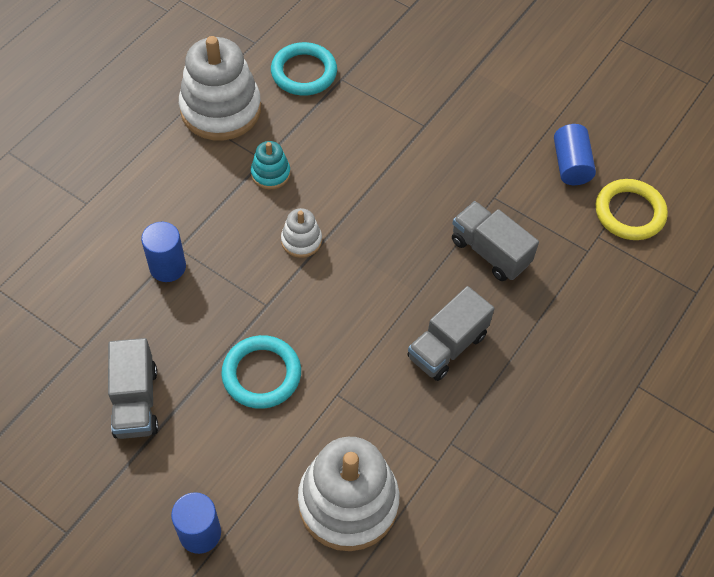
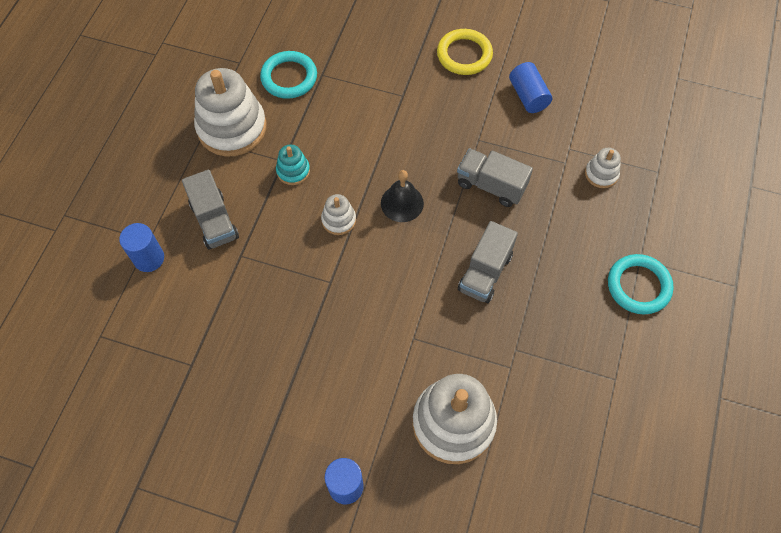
camera: 15 degrees left, 5 degrees up
(136, 401) = (253, 395): grey truck -> grey truck (214, 221)
(167, 267) = (237, 274): blue cylinder -> blue cylinder (149, 258)
(261, 374) = (347, 340): turquoise ring -> turquoise ring (638, 286)
(380, 242) = (402, 203): none -> black bell
(626, 275) = (601, 174): none -> white stacking toy
(629, 212) = (586, 122): yellow ring -> yellow ring (464, 55)

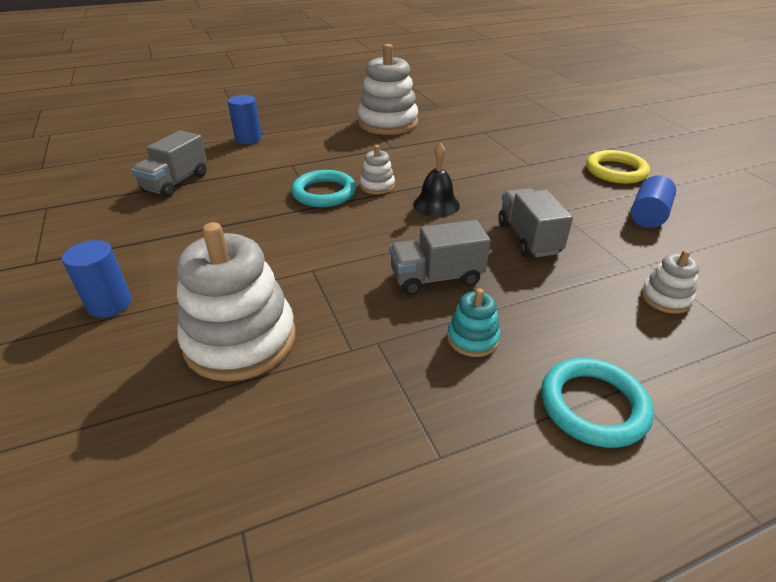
camera: 50 degrees right, 25 degrees down
(214, 221) = (307, 146): grey truck -> grey truck (176, 182)
(289, 77) = (459, 123): turquoise ring -> turquoise ring (324, 193)
(293, 171) = (390, 153): turquoise stacking toy -> turquoise stacking toy (472, 338)

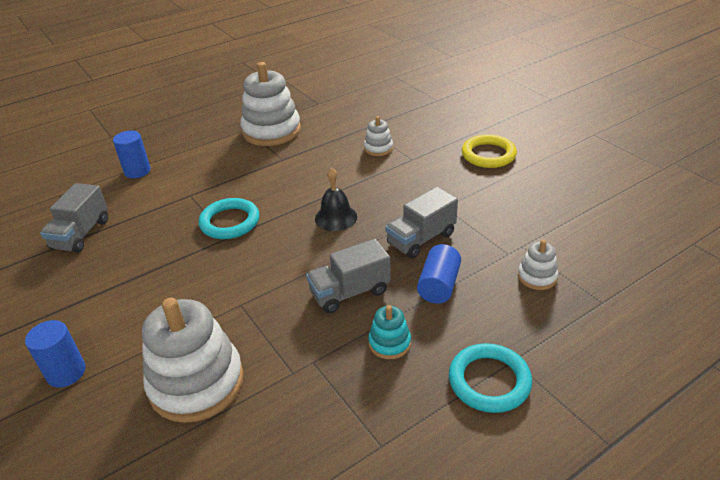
camera: 10 degrees left, 0 degrees up
(377, 186) = (278, 206): white stacking toy -> white stacking toy (378, 148)
(528, 238) = (421, 239): grey truck -> grey truck turned 105 degrees counterclockwise
(648, 215) = (519, 198): blue cylinder -> blue cylinder (438, 285)

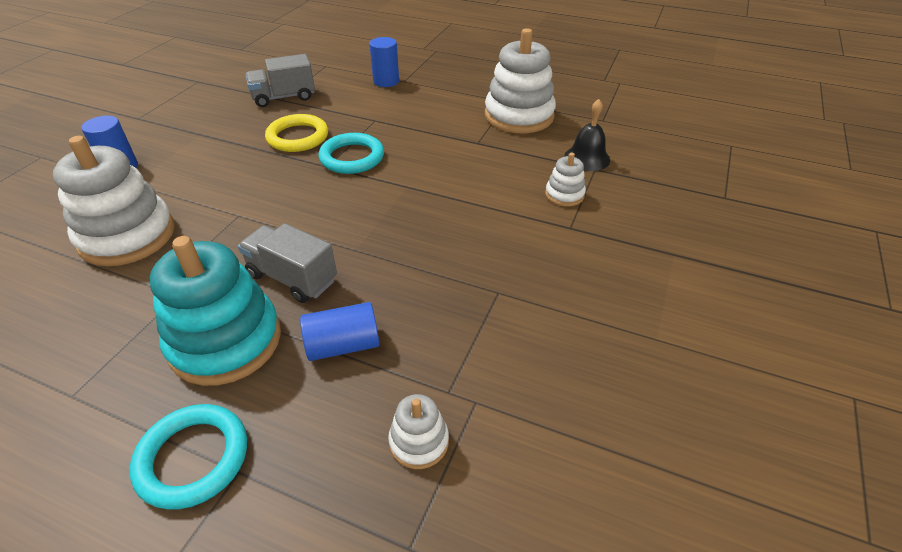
camera: 55 degrees right, 5 degrees up
(336, 217) = (409, 217): black bell -> black bell (587, 158)
(389, 343) = (225, 341): turquoise stacking toy -> turquoise stacking toy, size x2.13
(421, 239) = (420, 297): grey truck -> none
(488, 155) = (653, 291): yellow ring -> yellow ring (298, 137)

